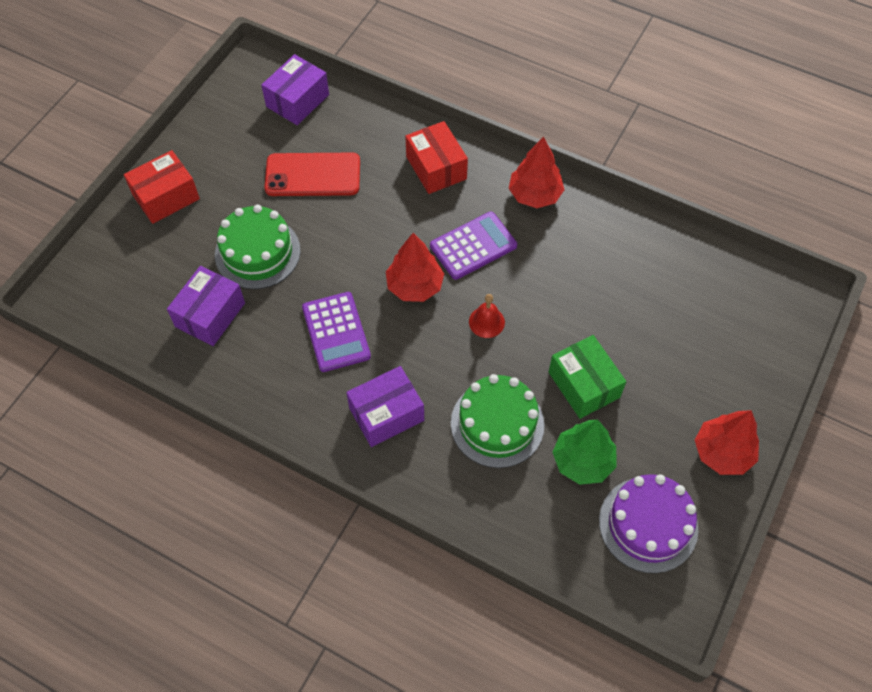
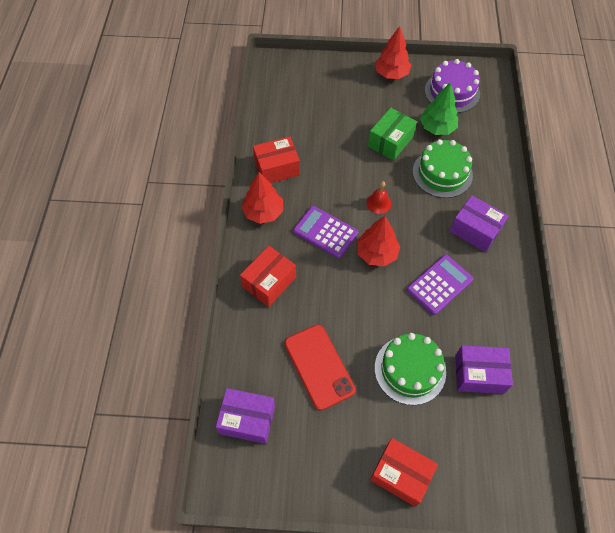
camera: 115 degrees left, 0 degrees up
(598, 233) = (277, 168): none -> red box

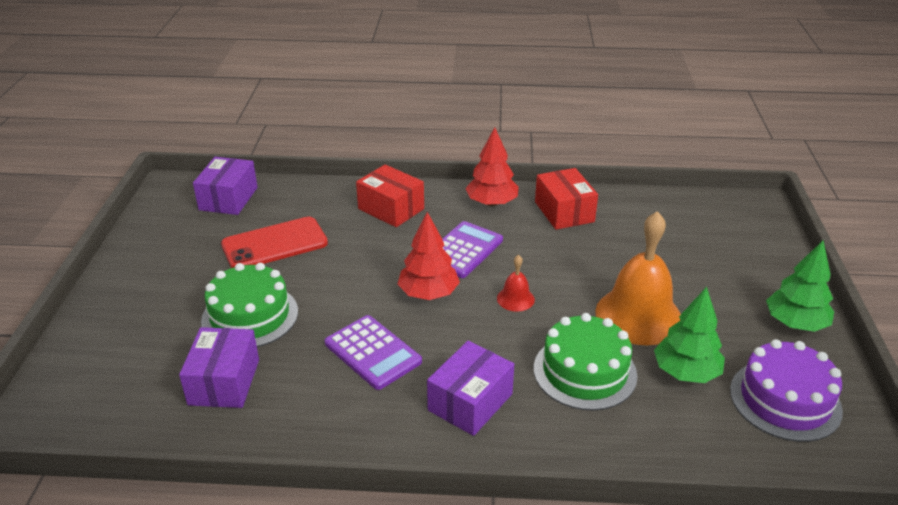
camera: 90 degrees right, 25 degrees down
(390, 142) = (638, 315): green box -> orange bell
(391, 74) = (795, 323): red tree -> green tree
(401, 474) = (123, 301): red box -> none

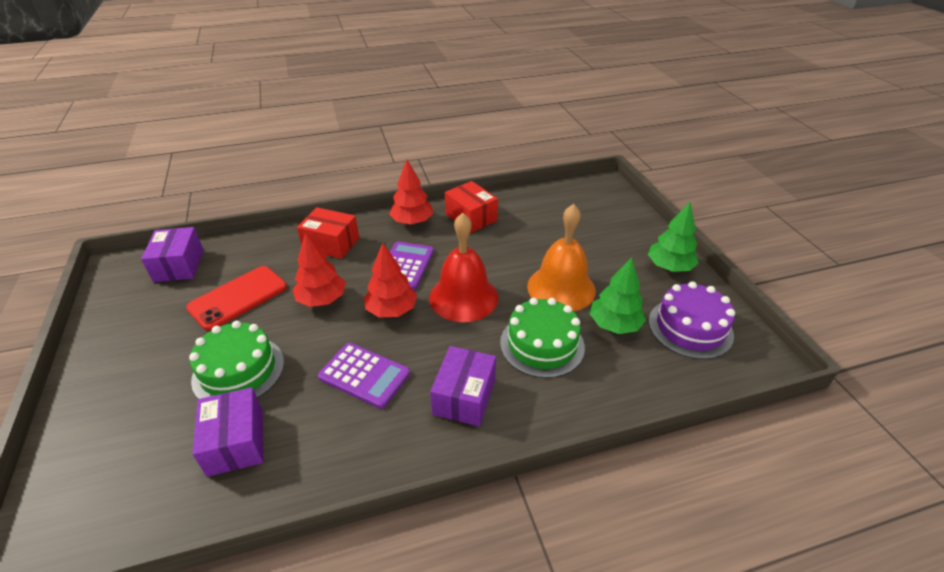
camera: 20 degrees left, 5 degrees up
(358, 265) = (322, 299): none -> red tree
(515, 299) = (463, 297): red bell -> red bell, size x2.21

